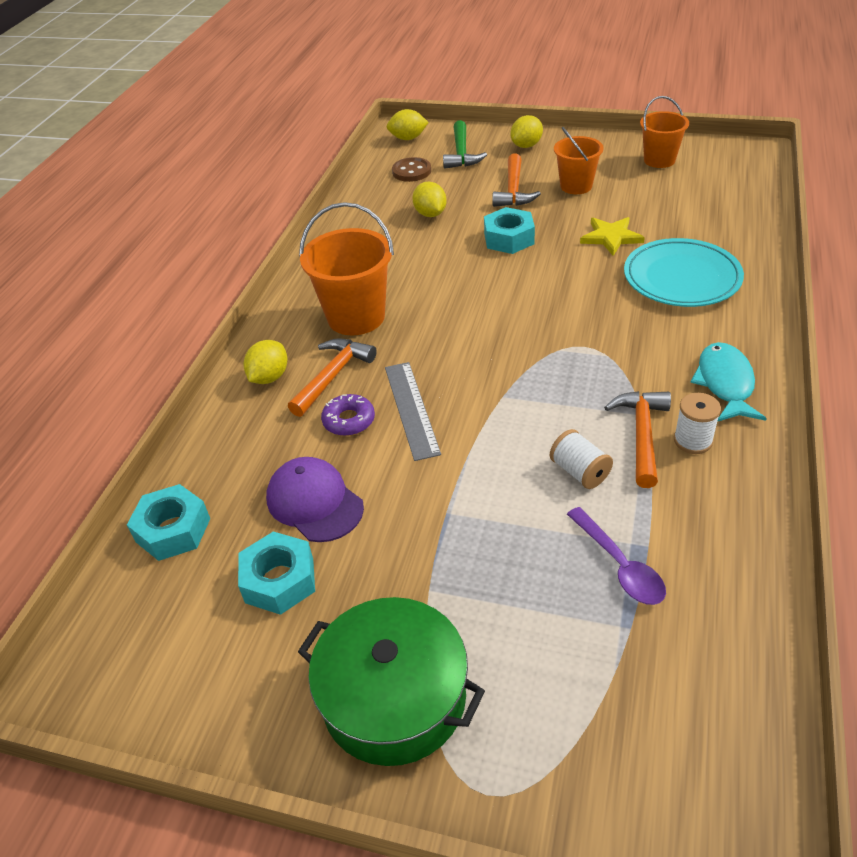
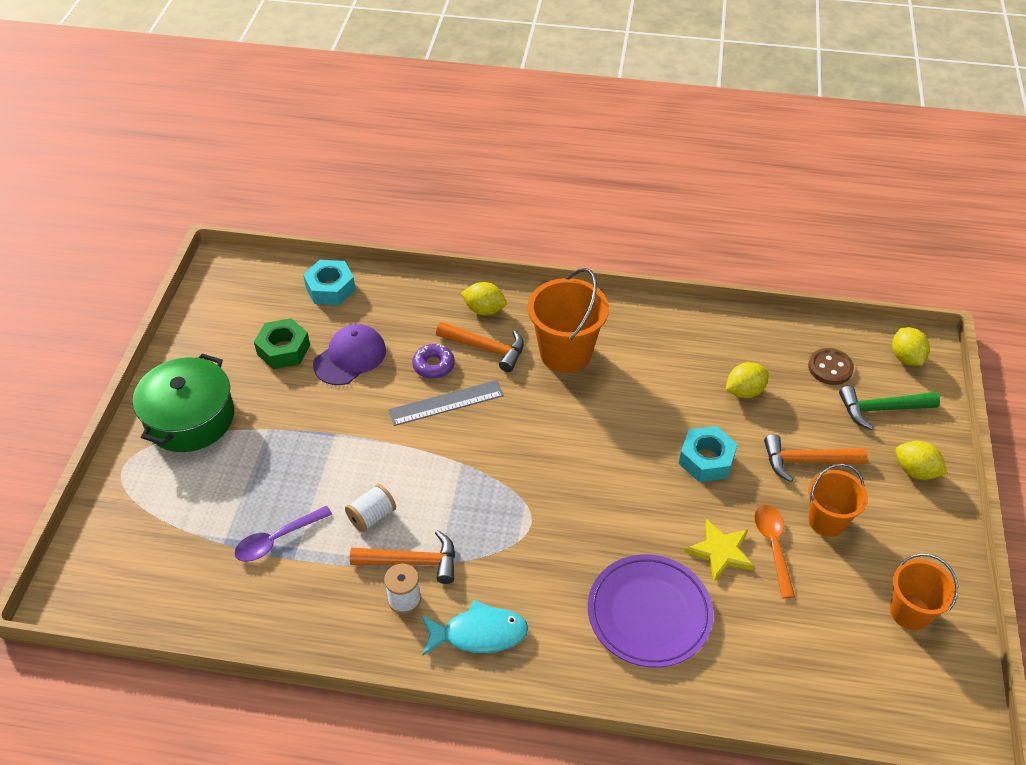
camera: 80 degrees right, 5 degrees up
(279, 580) = (283, 350): turquoise nut -> green nut
(603, 212) = (773, 546): none -> orange spoon
(681, 278) = (649, 613): turquoise plate -> purple plate

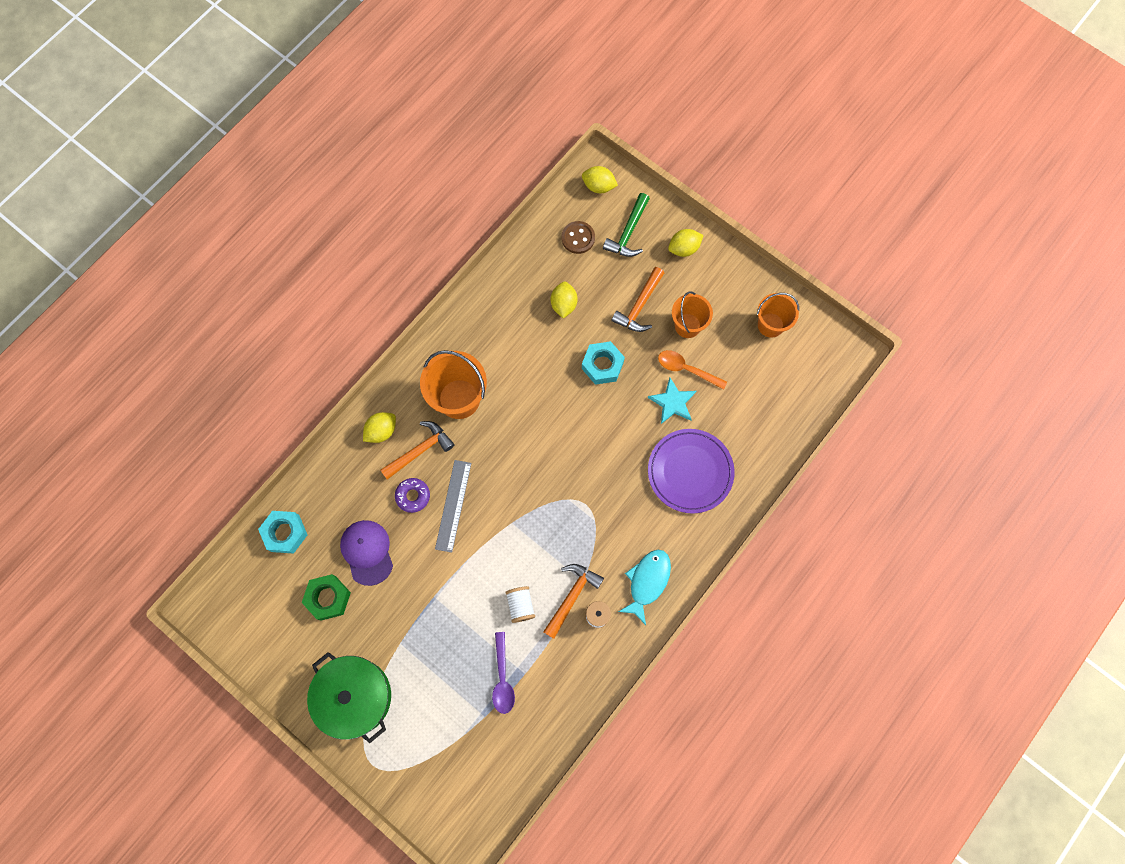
camera: 60 degrees left, 25 degrees up
(720, 551) = (672, 402): yellow star -> turquoise star

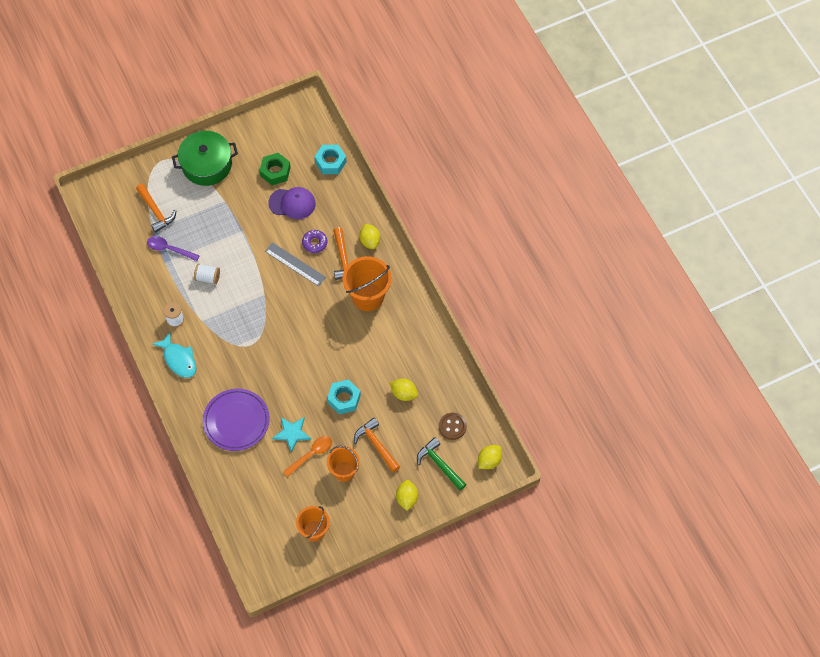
camera: 115 degrees right, 10 degrees down
(572, 596) = (196, 310): orange hammer -> orange hammer (156, 211)

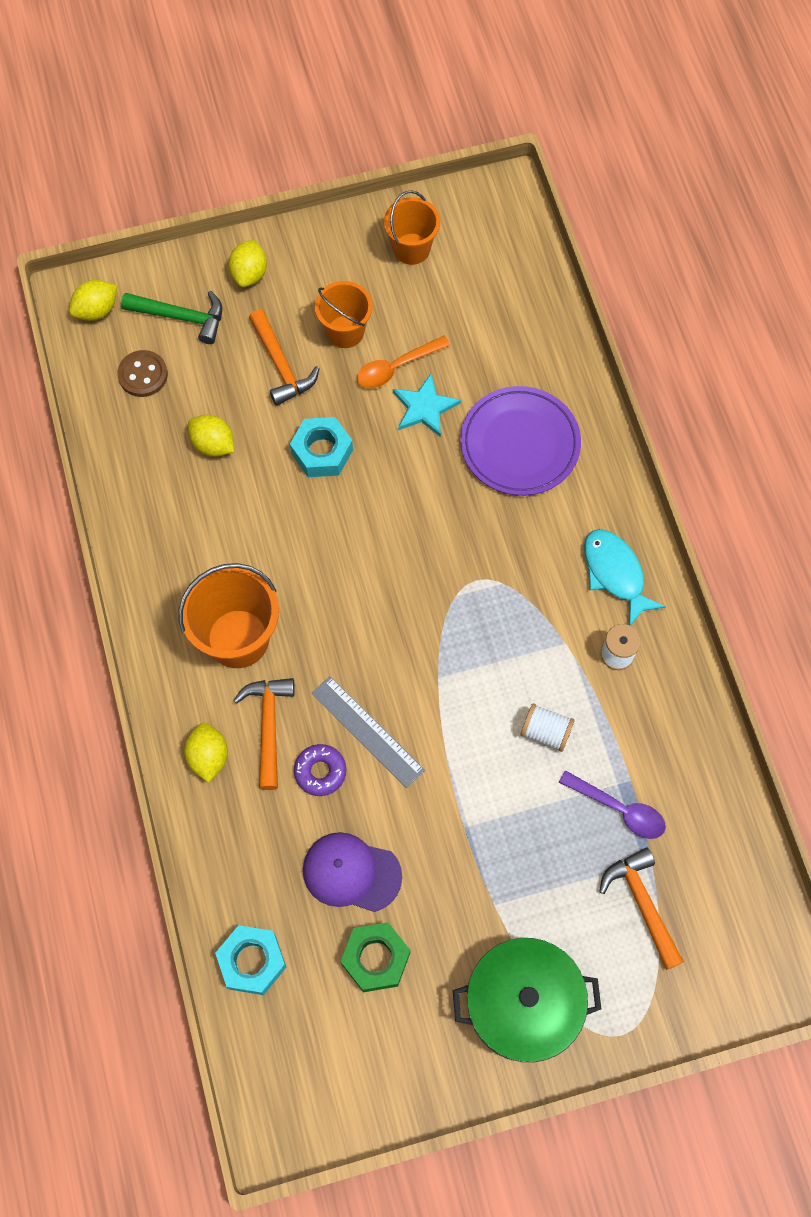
camera: 170 degrees left, 5 degrees up
(440, 464) = (181, 317): green hammer -> green hammer turned 45 degrees counterclockwise

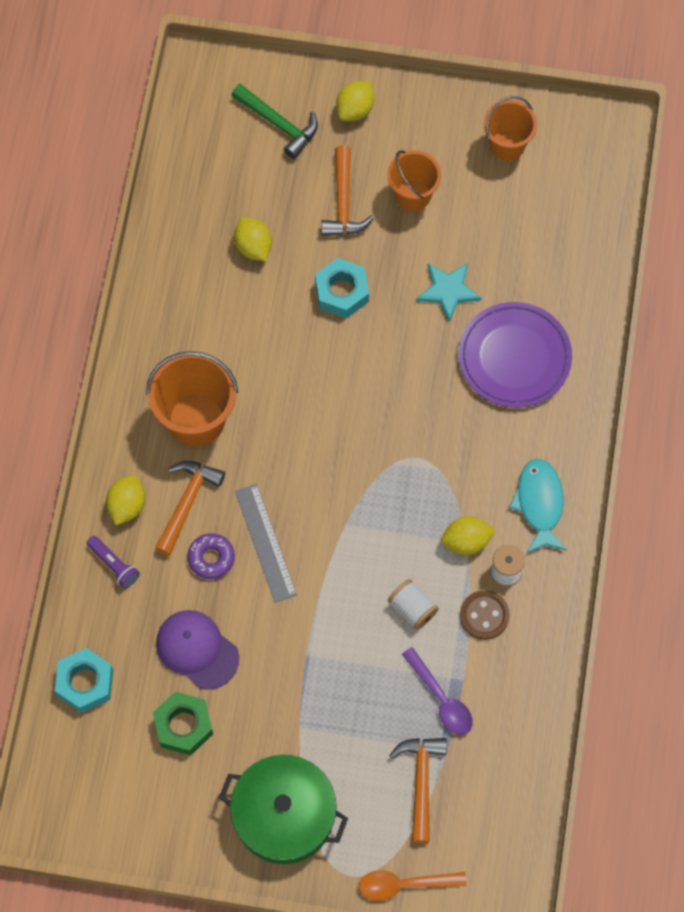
camera: 25 degrees right, 0 degrees up
(96, 310) = (210, 88): yellow lemon -> yellow lemon (466, 541)
(143, 375) = (223, 161): brown button -> brown button (484, 615)
(224, 824) = (114, 565): none -> purple flashlight
(396, 367) = (441, 245): orange spoon -> orange spoon (404, 884)

